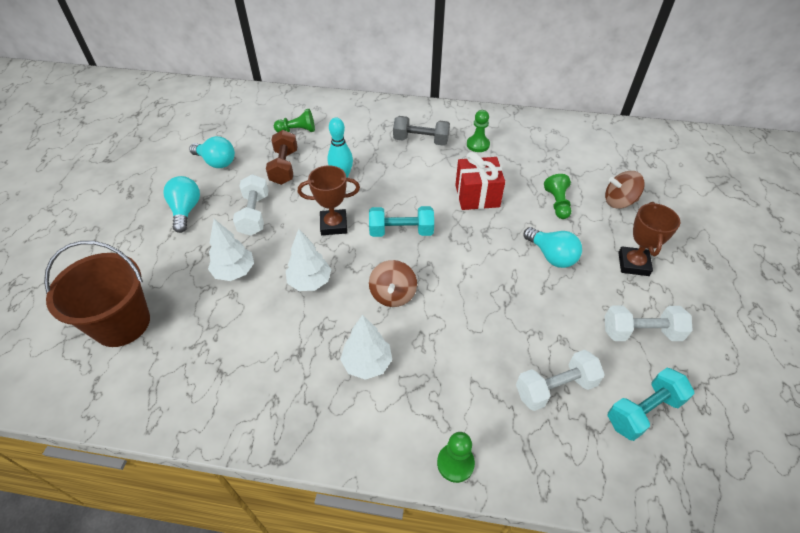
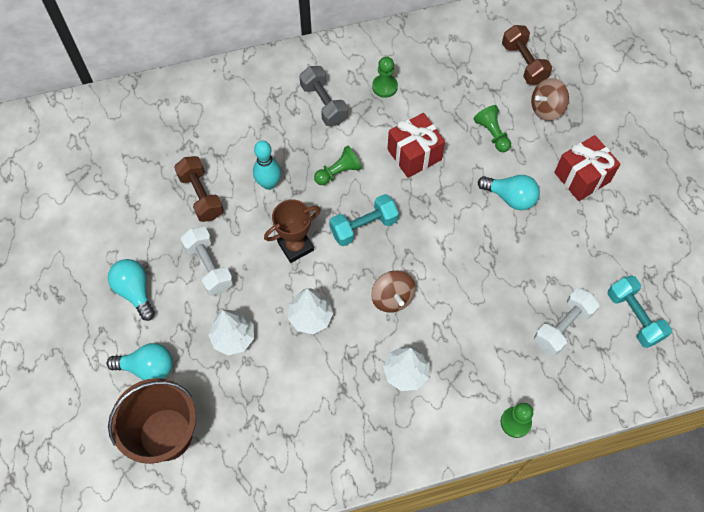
camera: 25 degrees left, 15 degrees up
(216, 162) = (123, 218): turquoise light bulb -> turquoise light bulb (147, 367)
(297, 130) = (183, 140): green pawn -> green pawn (338, 172)
(421, 141) = (324, 104): grey dumbbell -> grey dumbbell turned 75 degrees clockwise
(611, 164) = (524, 63): none -> brown dumbbell
(633, 264) = (582, 177): brown trophy -> red gift
(641, 332) = (610, 246): white dumbbell -> none
(643, 411) = (634, 317): turquoise dumbbell -> turquoise dumbbell turned 60 degrees counterclockwise

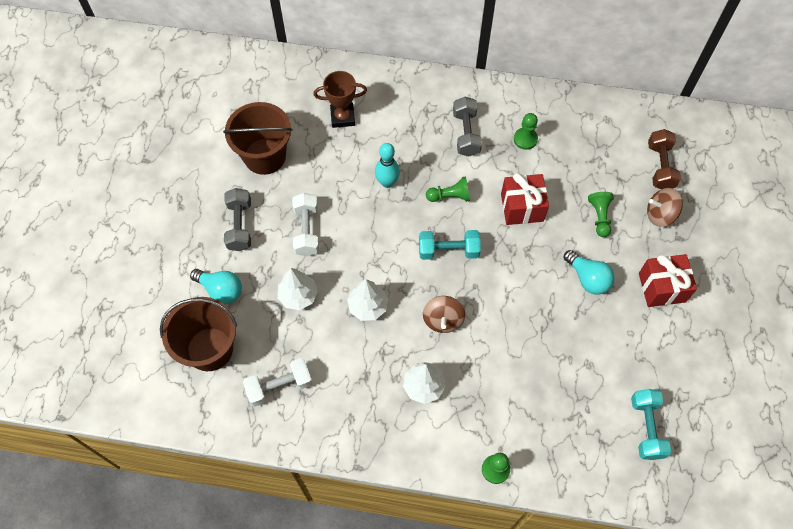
camera: 25 degrees right, 0 degrees up
(127, 208) = (265, 156): none -> brown bucket
(135, 291) = (240, 225): turquoise light bulb -> grey dumbbell
(201, 196) = (328, 170): brown dumbbell -> none
(295, 246) = (384, 243): brown trophy -> brown trophy (342, 117)
(563, 326) = (578, 408): white dumbbell -> white dumbbell (279, 386)

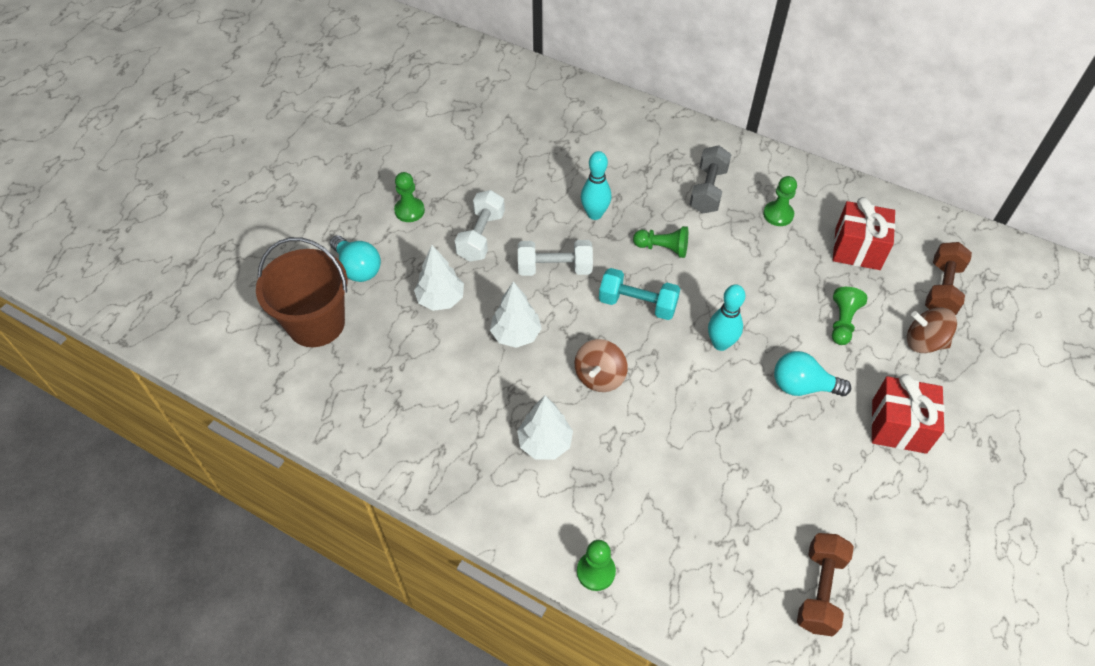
camera: 20 degrees right, 10 degrees down
(240, 225) = (409, 211): grey dumbbell -> green pawn
(265, 156) = (468, 152): brown bucket -> none
(279, 386) = (374, 387): white dumbbell -> white dumbbell (554, 268)
(342, 117) = (571, 138): brown trophy -> none
(520, 263) = (720, 344): none -> turquoise bowling pin
(522, 207) = (746, 284): red gift -> red gift (857, 249)
(588, 278) = (802, 386): turquoise light bulb -> turquoise light bulb turned 120 degrees clockwise
(646, 428) = (819, 590): turquoise dumbbell -> brown dumbbell

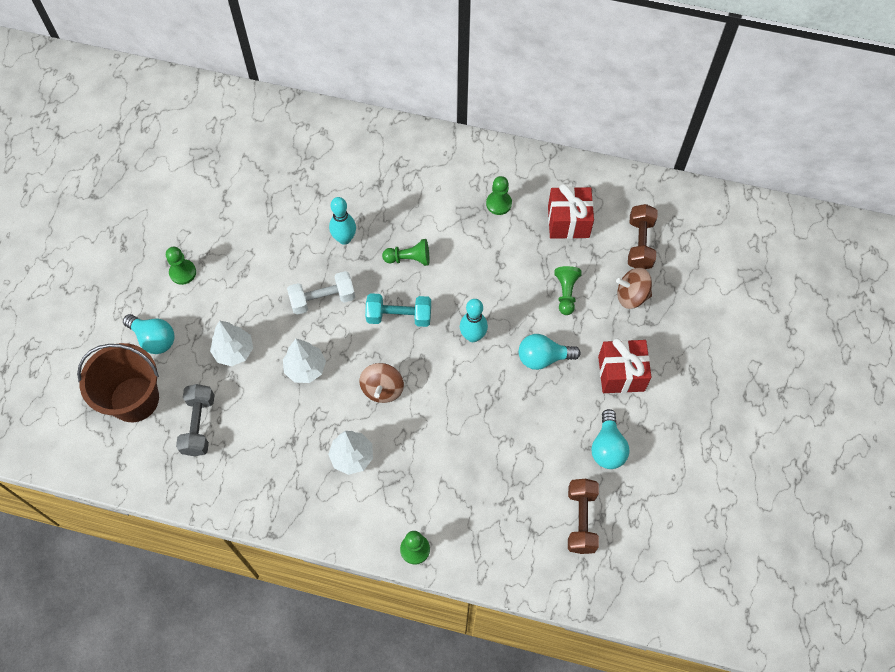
camera: 15 degrees left, 10 degrees up
(481, 236) = (252, 283): white dumbbell -> none
(708, 190) = (436, 193): grey dumbbell -> grey dumbbell (199, 425)
(868, 509) = (607, 447): none -> turquoise light bulb

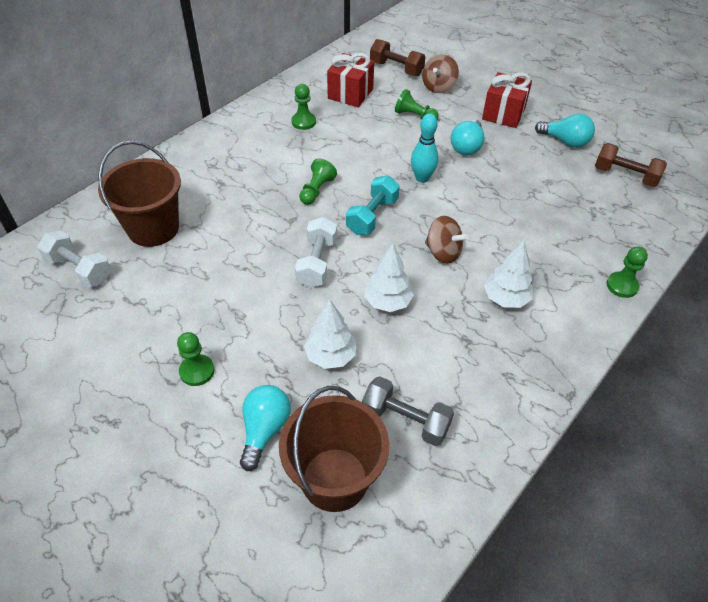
camera: 65 degrees left, 15 degrees down
(154, 339) = (265, 430): turquoise light bulb -> turquoise light bulb turned 45 degrees counterclockwise
(237, 146) = (79, 270): none -> white dumbbell
(302, 167) = (153, 228): none -> brown bucket
(344, 239) = (261, 225): turquoise bowling pin -> none

